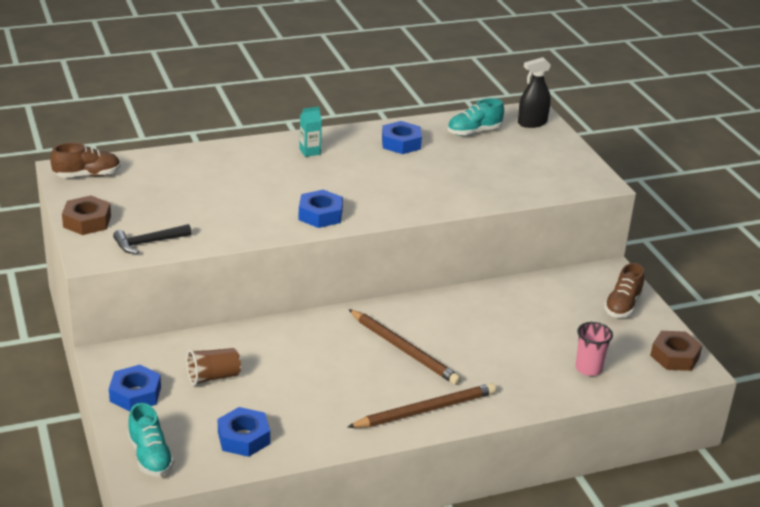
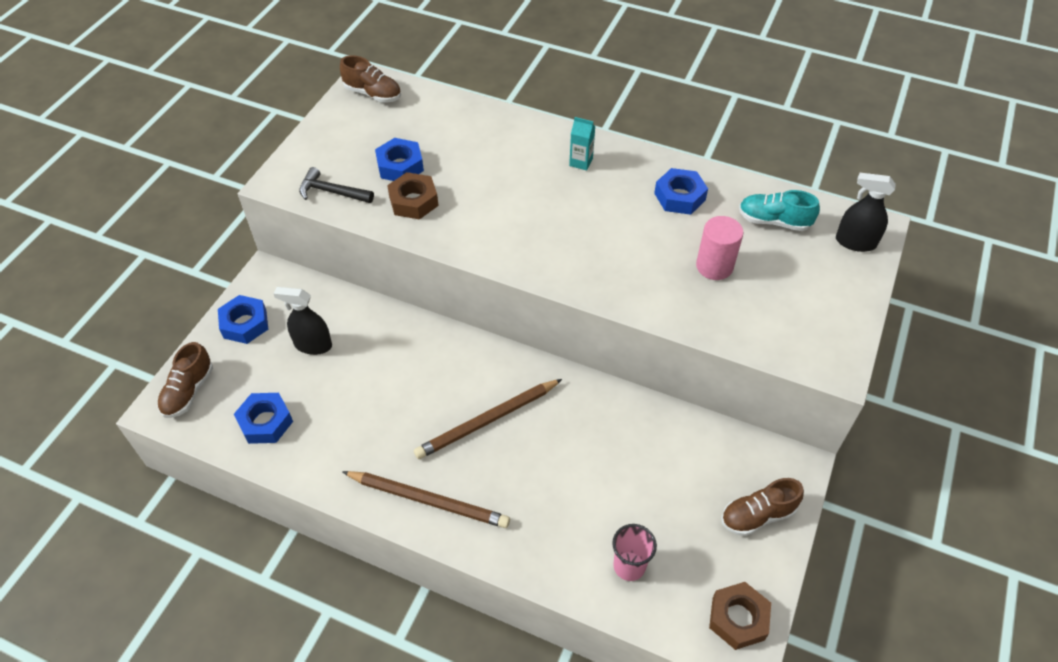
camera: 45 degrees right, 20 degrees up
(87, 221) = (316, 143): brown nut -> brown nut (413, 201)
(150, 456) = (188, 391): turquoise shoe -> brown shoe
(213, 377) = (313, 345): brown cup -> black spray bottle
(320, 215) = (501, 242): blue nut -> blue nut (400, 166)
(404, 349) = (487, 421): brown pencil -> brown pencil turned 60 degrees clockwise
(471, 168) = (714, 266): none -> pink cylinder

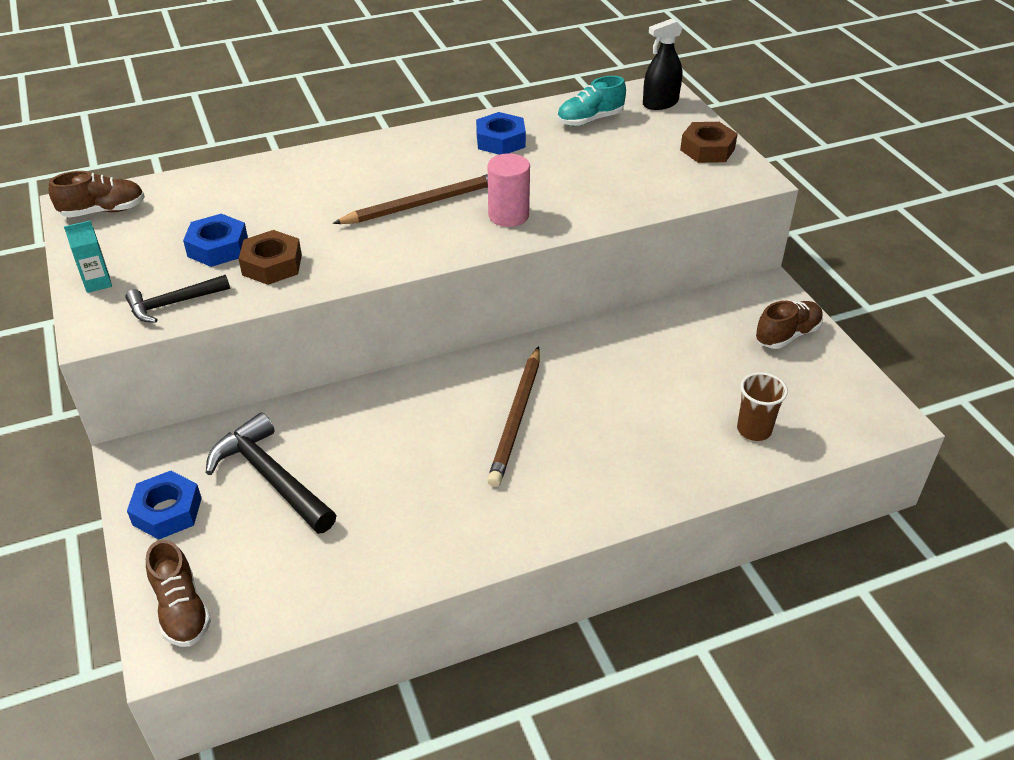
camera: 45 degrees left, 10 degrees down
(265, 422) = (308, 570): blue nut -> none
(313, 345) = (270, 477): black spray bottle -> black hammer
(428, 500) = (548, 508): brown pencil -> brown pencil (423, 203)
(581, 162) = (387, 160): turquoise carton -> turquoise carton (97, 283)
(629, 566) = (754, 430): pink cup -> brown cup
(714, 266) = (590, 168): pink cylinder -> pink cylinder (508, 215)
(738, 618) = (861, 404): brown nut -> brown nut (707, 149)
(757, 515) = (787, 335): brown shoe -> brown shoe turned 150 degrees counterclockwise

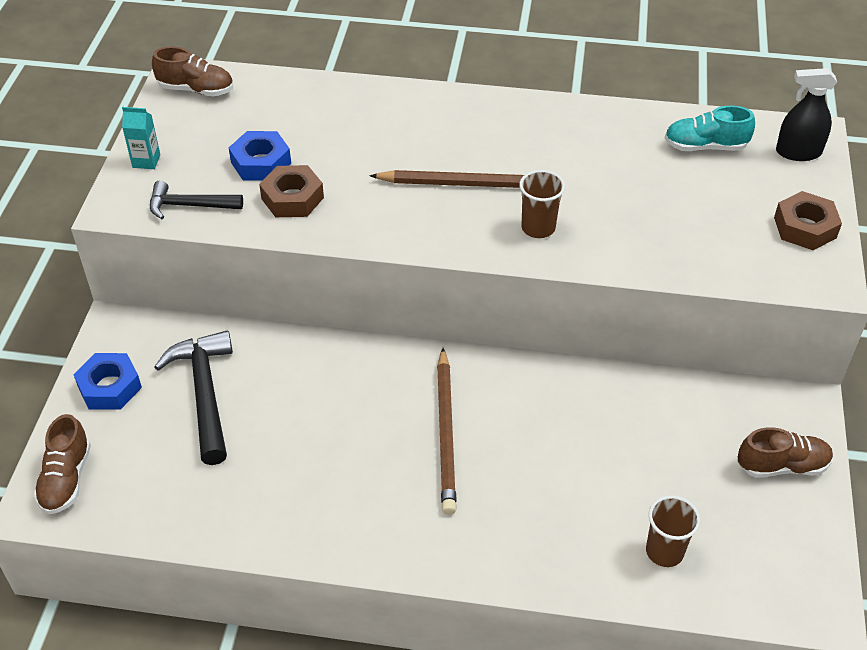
camera: 30 degrees right, 5 degrees up
(500, 141) = (594, 139): blue nut -> none
(508, 215) = (538, 228): pink cylinder -> brown cup
(517, 418) = (446, 433): brown pencil -> brown pencil turned 45 degrees counterclockwise

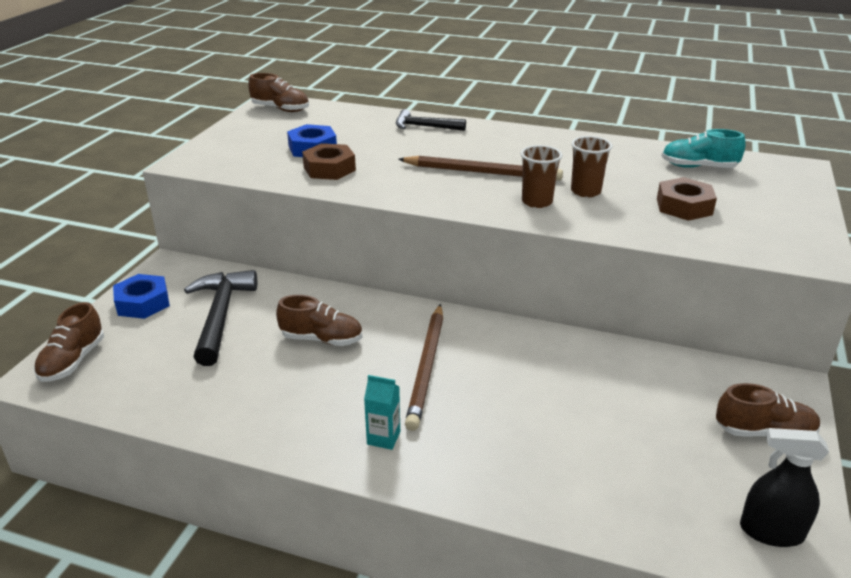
camera: 10 degrees right, 15 degrees down
(146, 161) = (222, 141): turquoise carton -> turquoise carton (383, 438)
(189, 206) = (243, 166): black hammer -> black hammer (424, 127)
(326, 411) = (322, 339): none -> brown shoe
(664, 551) = (629, 491): brown cup -> brown cup (585, 191)
(798, 152) = (785, 176): black spray bottle -> black spray bottle (771, 531)
(805, 227) = (791, 222): brown nut -> brown nut (684, 206)

